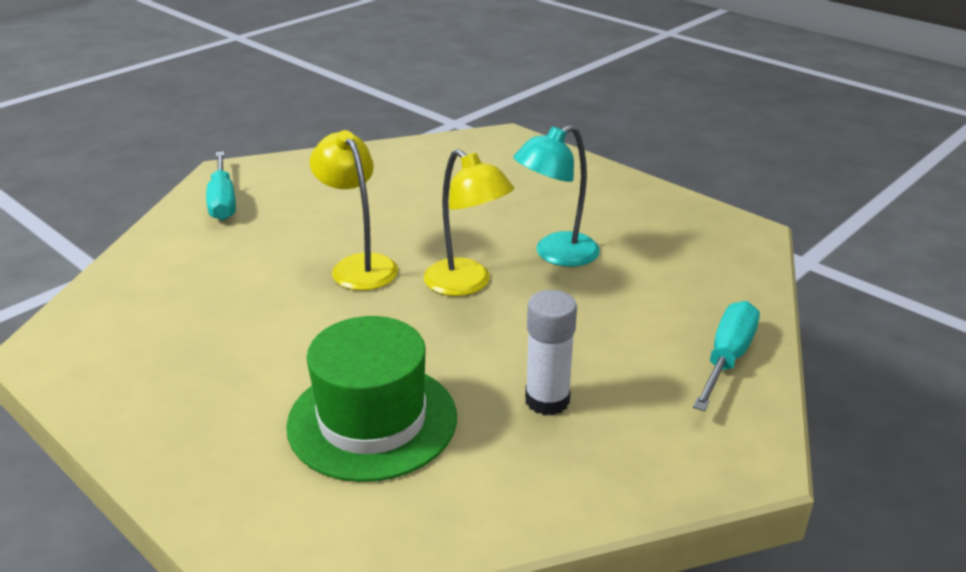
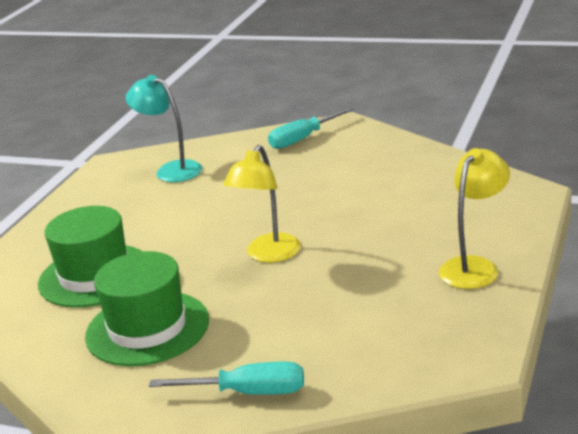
camera: 70 degrees right, 5 degrees down
(359, 265) = (261, 210): yellow lamp -> yellow lamp (474, 267)
(547, 400) = (147, 328): white glue stick -> green hat
(556, 254) = (343, 276): turquoise lamp -> turquoise lamp (171, 170)

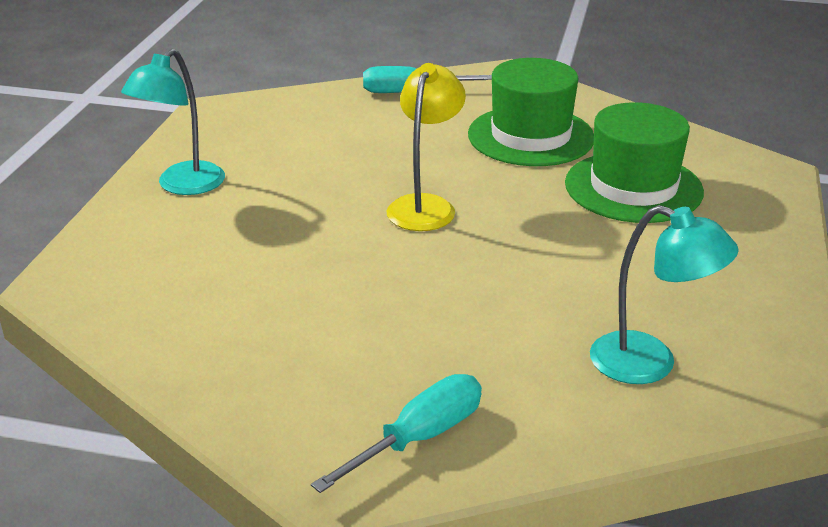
camera: 170 degrees right, 5 degrees up
(474, 267) = (182, 186): yellow lamp -> turquoise lamp

